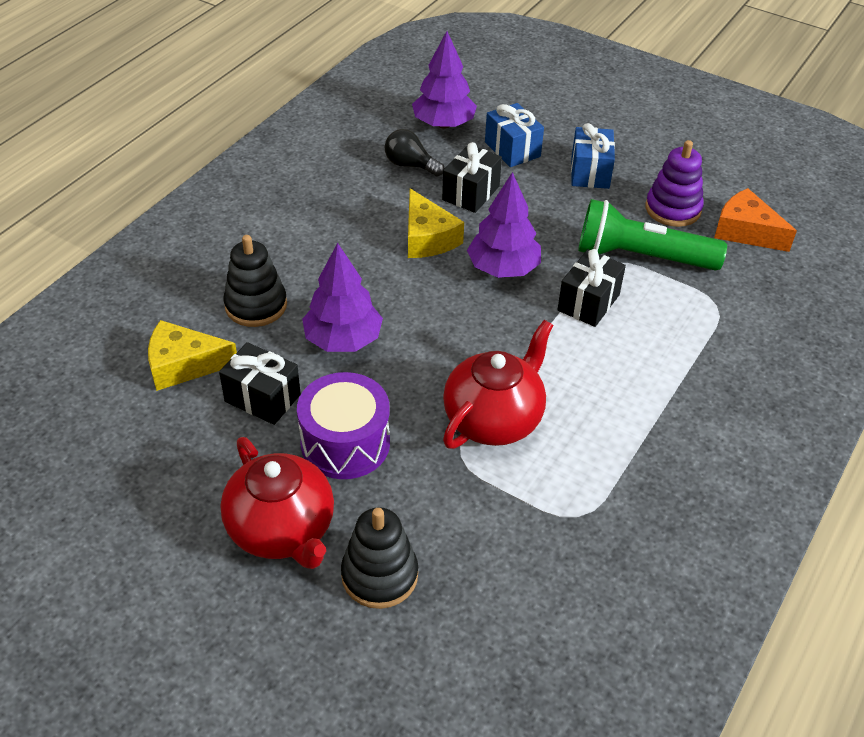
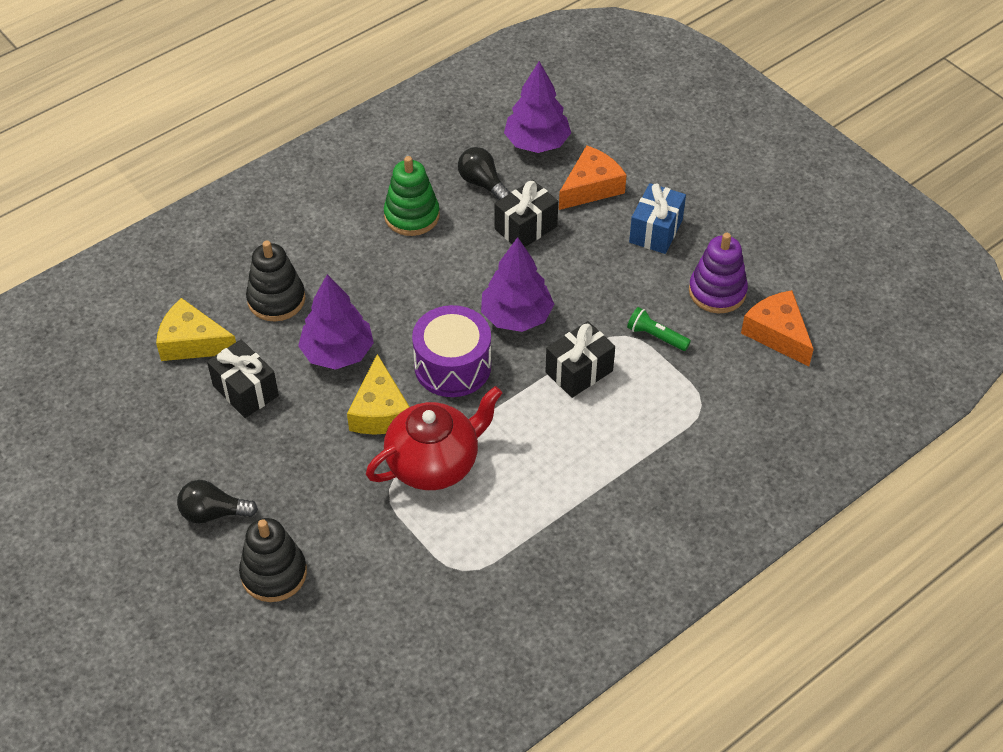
camera: 20 degrees right, 5 degrees up
(282, 530) = (213, 513): red teapot -> black light bulb
(345, 443) = (297, 451): purple drum -> purple drum (452, 366)
(357, 205) = (412, 216): none -> green stacking toy
(427, 238) = (461, 267): yellow cheese -> yellow cheese (380, 411)
(512, 149) = (591, 187): blue gift -> orange cheese
(641, 257) = (656, 336): green flashlight -> green flashlight, size x0.45

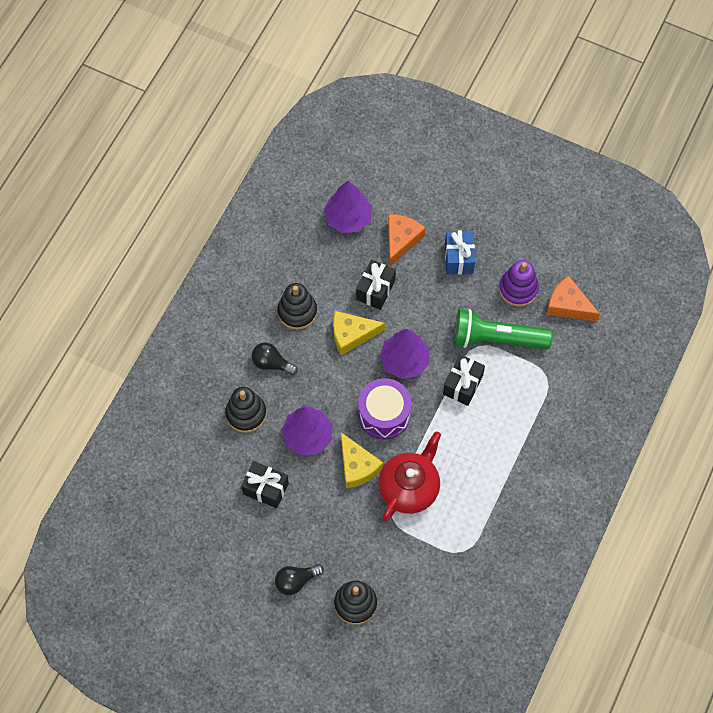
camera: 25 degrees left, 15 degrees up
(192, 342) = (211, 469): yellow cheese -> yellow cheese (352, 335)
(412, 216) = (297, 312): green stacking toy -> black stacking toy
(482, 183) = (329, 266): black light bulb -> black light bulb (271, 363)
(656, 336) = (496, 339): green flashlight -> green flashlight, size x2.24

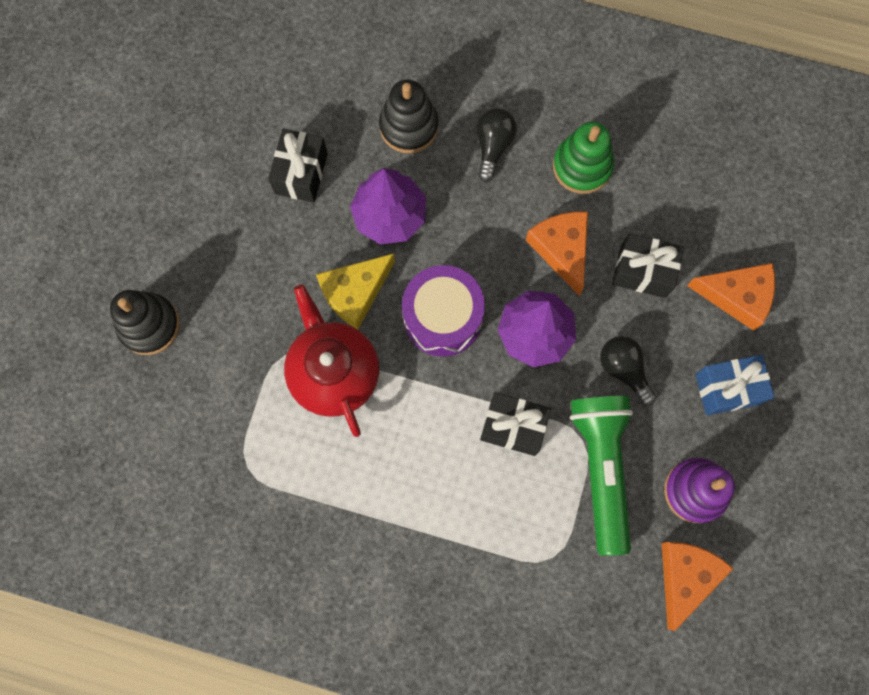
camera: 80 degrees right, 10 degrees up
(296, 581) = (172, 239): black light bulb -> black light bulb (624, 370)
(297, 312) = (582, 166): black stacking toy -> green stacking toy
(348, 218) = (754, 211): purple tree -> none
(352, 335) = (562, 250): yellow cheese -> orange cheese
(409, 488) = (334, 373): red teapot -> red teapot turned 135 degrees counterclockwise

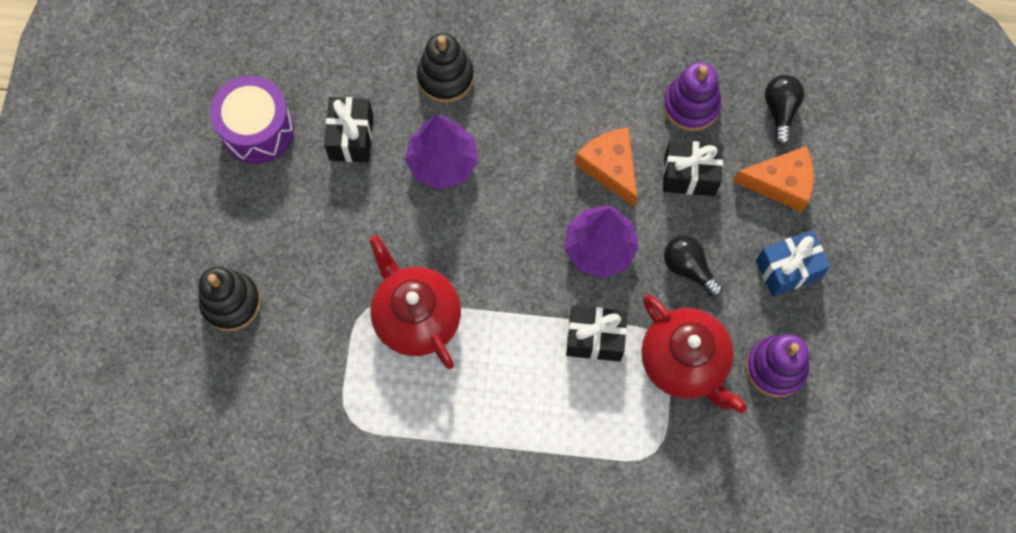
camera: 10 degrees left, 5 degrees down
(355, 292) = (423, 239): yellow cheese -> none
(442, 317) = (510, 249): purple drum -> purple drum (257, 129)
(493, 146) = (528, 83): black light bulb -> black light bulb (780, 111)
(582, 166) = (615, 88): green stacking toy -> none
(601, 468) = (684, 362): green flashlight -> red teapot
(658, 198) = (691, 105): none -> purple stacking toy
(685, 577) = (781, 448): orange cheese -> none

